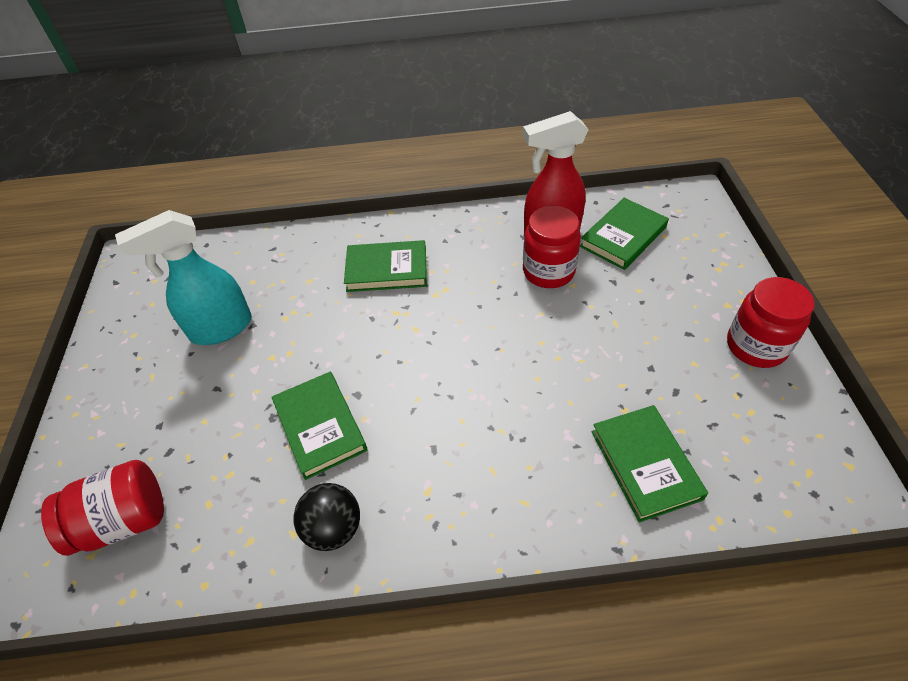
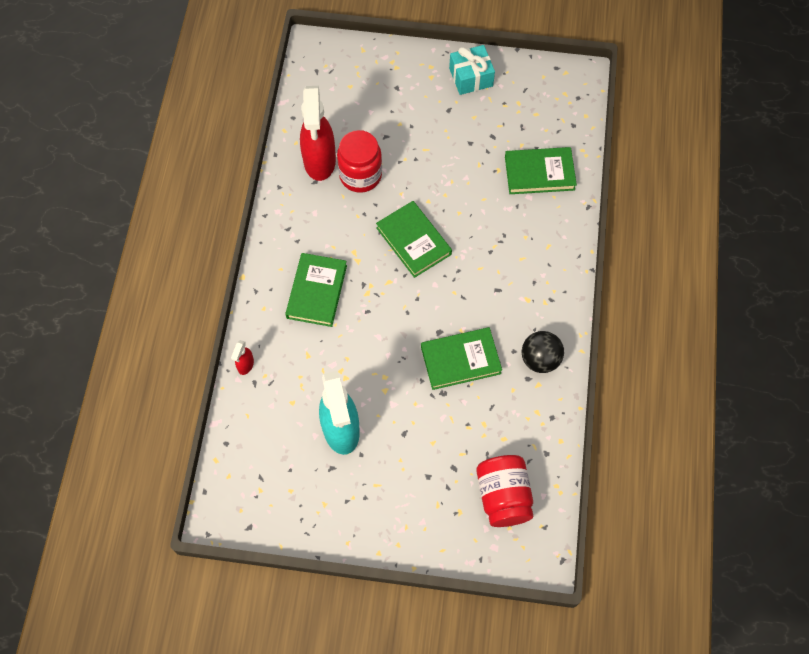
camera: 80 degrees left, 15 degrees up
(291, 237) = (245, 365): none -> red spray bottle
(623, 237) = (341, 113): green book -> green book (413, 241)
(756, 346) = (471, 77): red jar -> turquoise gift

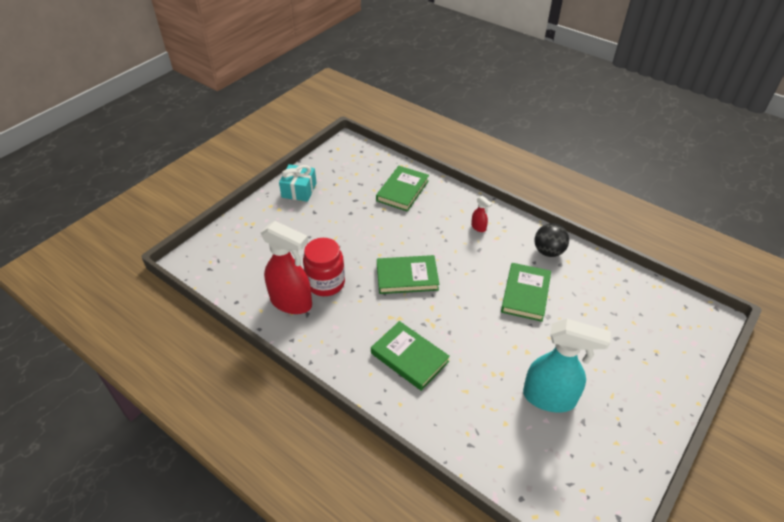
camera: 60 degrees left, 20 degrees down
(245, 365) = (448, 444): red spray bottle -> red spray bottle (478, 227)
(503, 496) = (652, 319): red jar -> none

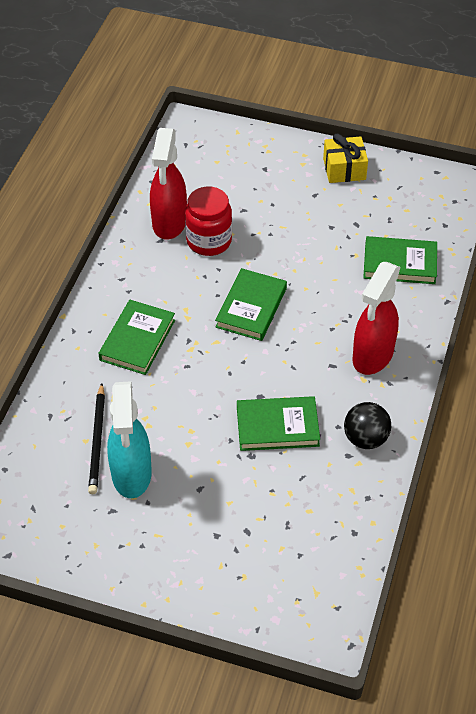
camera: 70 degrees right, 5 degrees up
(299, 190) = (344, 169): turquoise gift -> yellow gift
(407, 277) = (251, 308): green book -> green book turned 45 degrees clockwise
(478, 227) = (372, 356): red spray bottle -> red spray bottle, size x2.37
(508, 414) = (97, 441): none -> black pencil

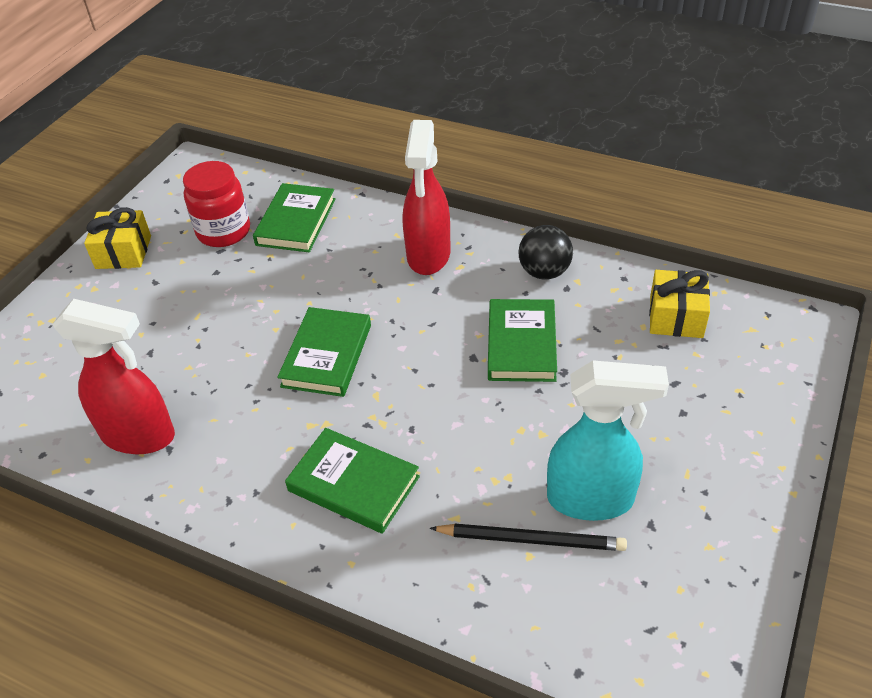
camera: 80 degrees left, 5 degrees down
(209, 241) = (193, 392): red jar -> red jar (224, 231)
(251, 308) = (327, 355): green book -> green book turned 75 degrees clockwise
(323, 535) = (676, 317): none -> yellow gift
(372, 356) = (428, 256): red spray bottle -> red spray bottle turned 60 degrees clockwise

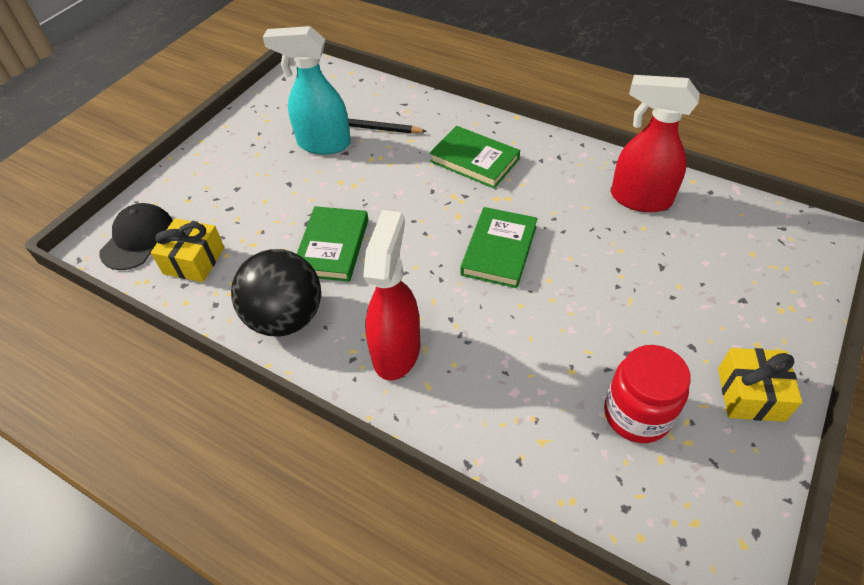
camera: 175 degrees left, 5 degrees up
(296, 222) = (549, 421): green book -> none
(544, 272) = (286, 318): black ball -> black ball, size x1.57
(762, 335) = (138, 239): none -> black cap

